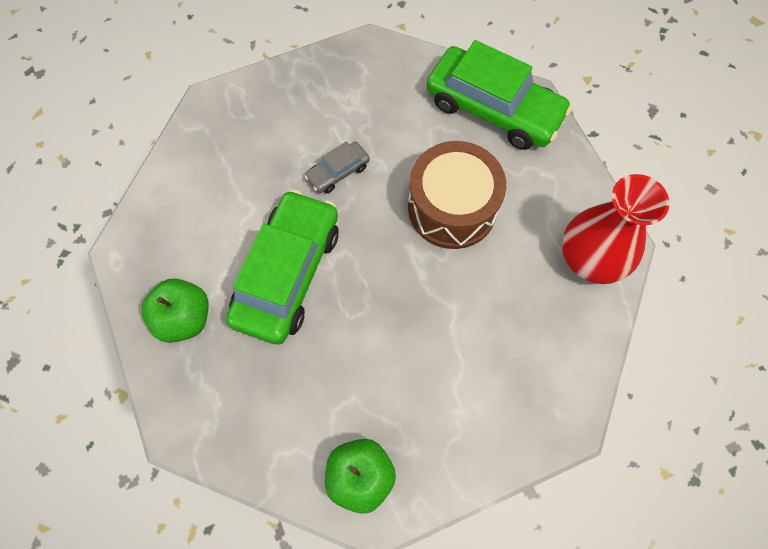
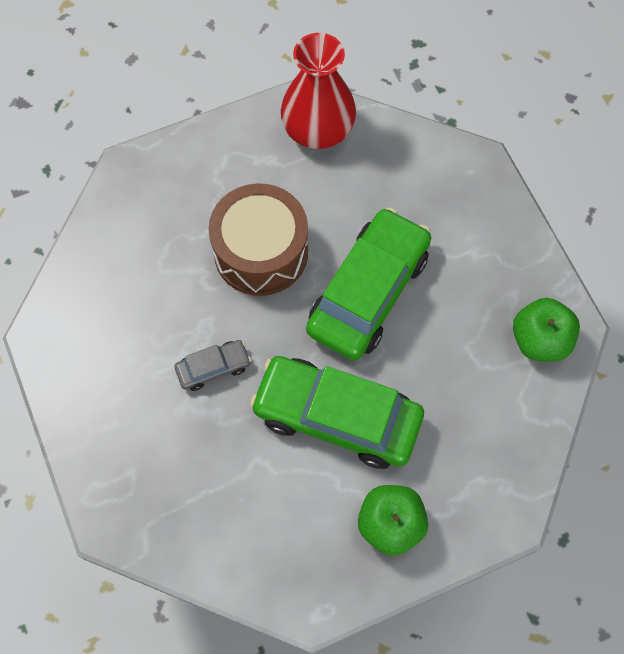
camera: 90 degrees left, 0 degrees up
(338, 172) = (213, 368): grey car -> grey car turned 75 degrees counterclockwise
(493, 108) = (140, 206): green car -> green car (368, 292)

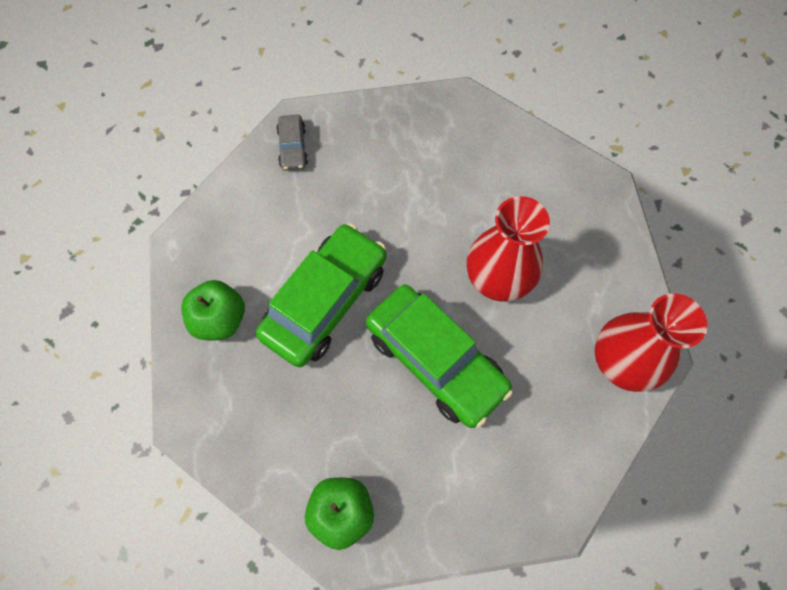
camera: 105 degrees right, 0 degrees up
(213, 368) = (398, 215): grey car -> grey car (293, 147)
(261, 252) = (499, 276): brown drum -> red vase

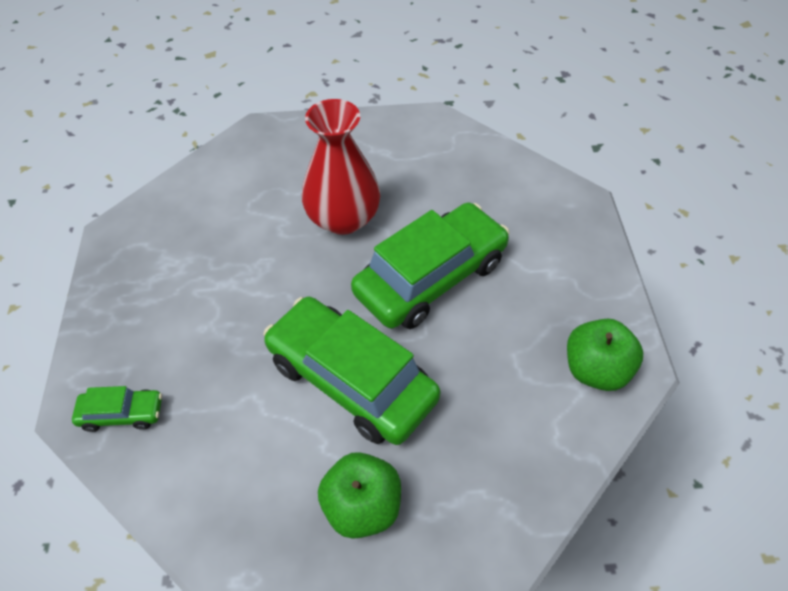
camera: 85 degrees left, 15 degrees down
(293, 147) = (122, 414): grey car -> green car
(624, 360) = (438, 140): red vase -> none

